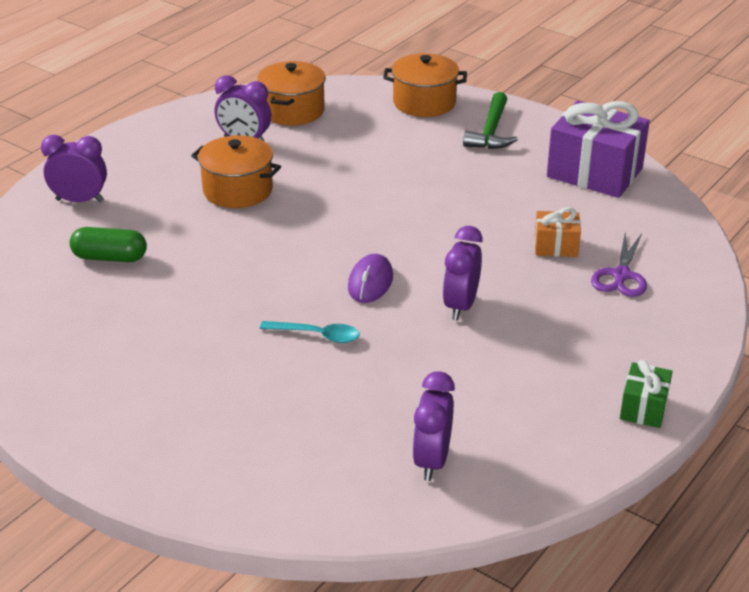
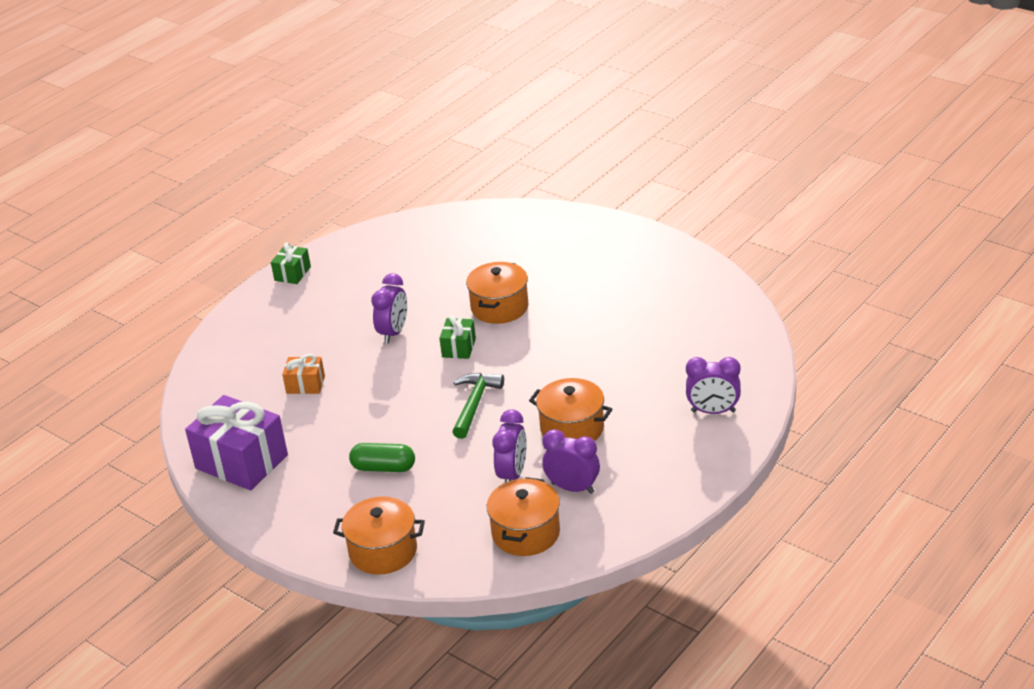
camera: 175 degrees left, 0 degrees up
(110, 257) = (668, 359): green capsule -> green capsule (383, 468)
(317, 335) = (499, 307): turquoise spoon -> orange pot
(370, 282) = (459, 348): purple mouse -> green gift
(432, 461) = (431, 240): purple clock -> purple clock (512, 474)
(491, 131) = (323, 510): green hammer -> green hammer (474, 404)
(621, 275) = (265, 362): purple scissors -> none

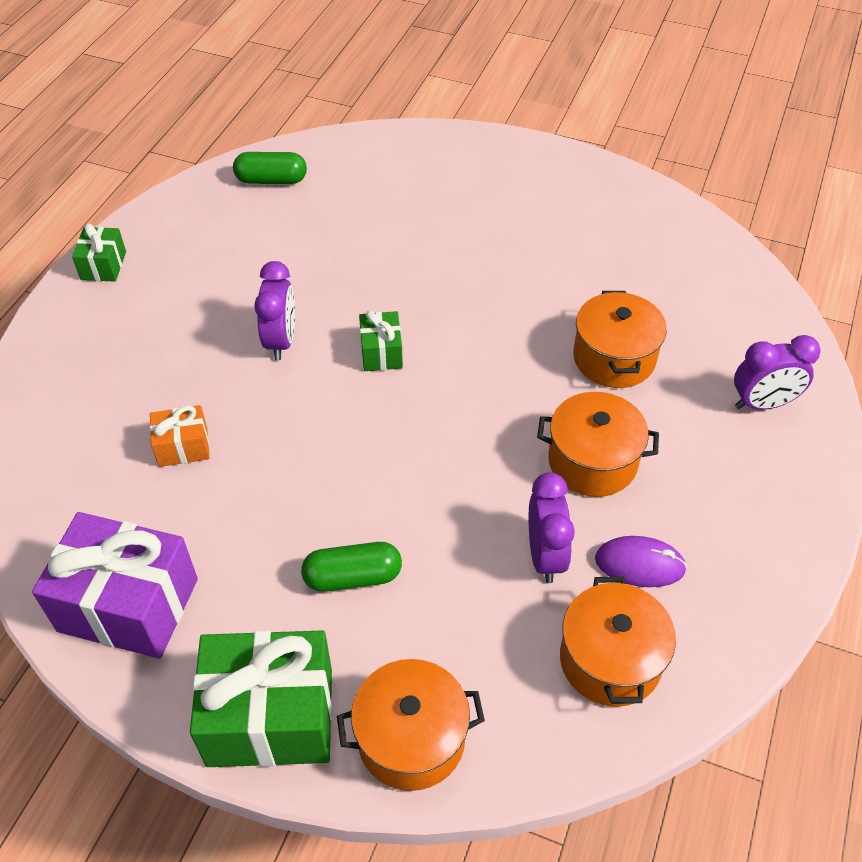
camera: 20 degrees left, 15 degrees up
(304, 528) = (270, 716): none -> green gift
(429, 231) = (271, 180): none -> green capsule
(474, 404) = (441, 442): green hammer -> none
(499, 307) = (411, 281): orange pot -> orange pot (614, 358)
(573, 488) = (639, 564): purple clock -> purple mouse

